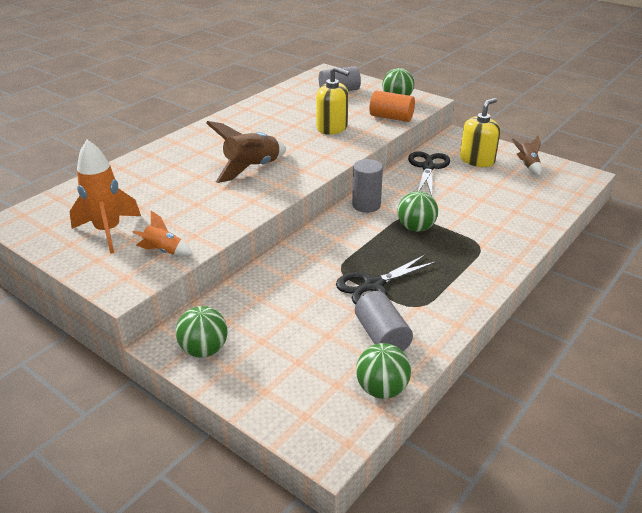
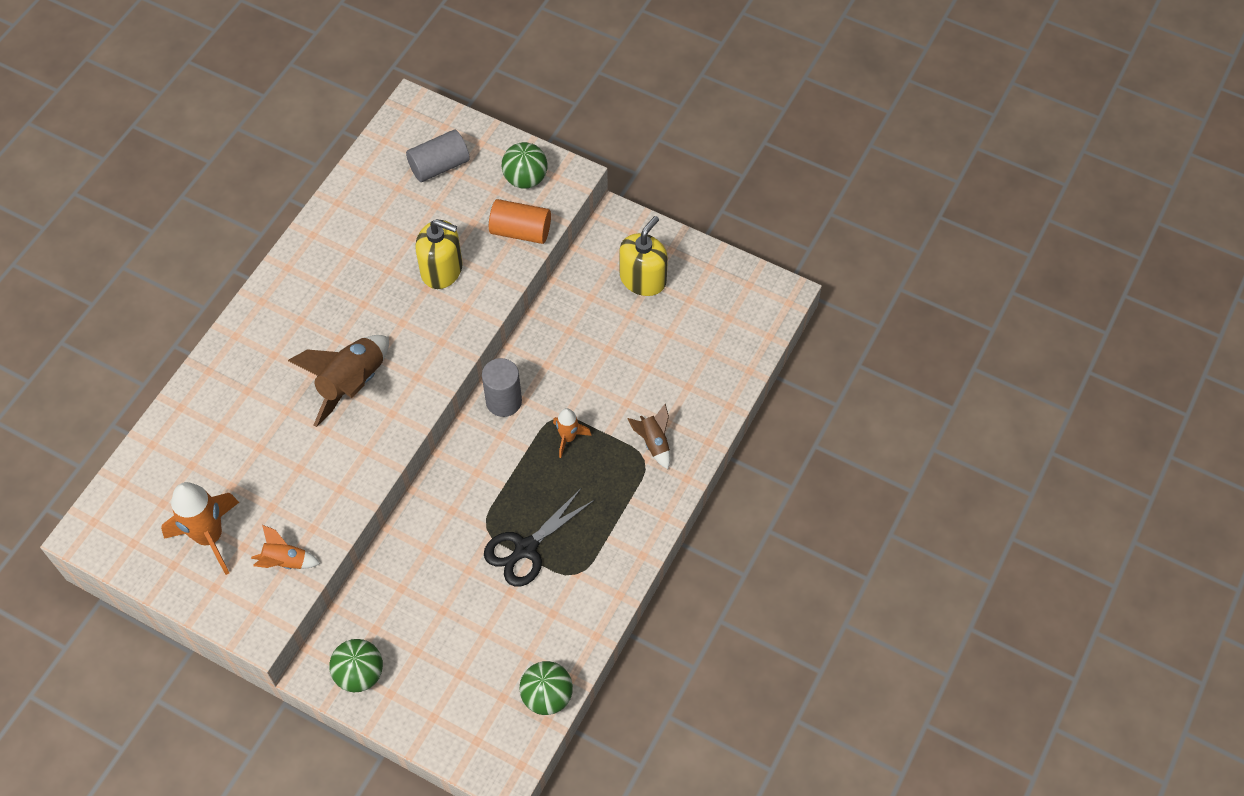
camera: 10 degrees left, 25 degrees up
(381, 336) = (541, 625): grey cylinder -> none
(416, 228) = (568, 438): green ball -> orange rocket
(428, 167) = (578, 305): black scissors -> none
(527, 165) = (708, 283): brown rocket -> brown rocket (653, 443)

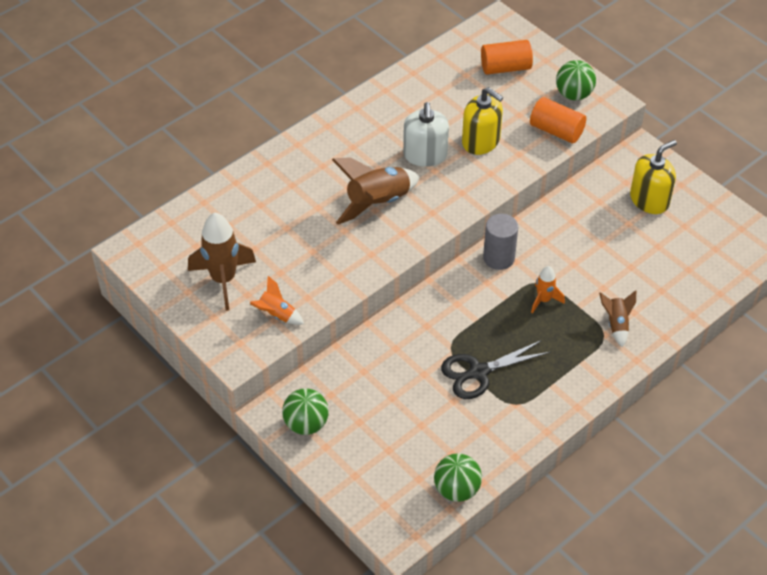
camera: 20 degrees right, 10 degrees down
(210, 537) = (223, 280): orange rocket -> brown rocket
(385, 306) = (425, 155): none -> white soap dispenser
(439, 166) = (505, 67): grey cylinder -> orange cylinder

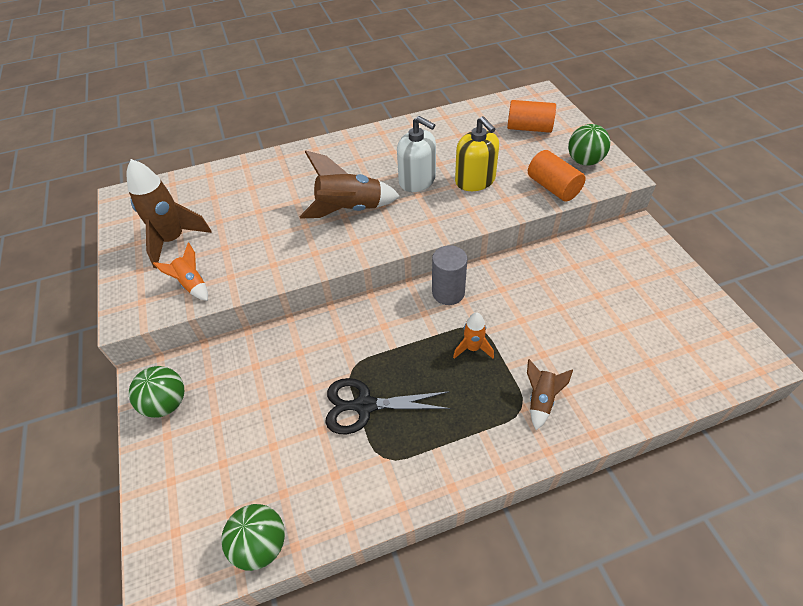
camera: 25 degrees right, 0 degrees up
(425, 155) = (417, 180): white soap dispenser -> white soap dispenser turned 75 degrees counterclockwise
(649, 200) = (629, 277): yellow soap dispenser -> none

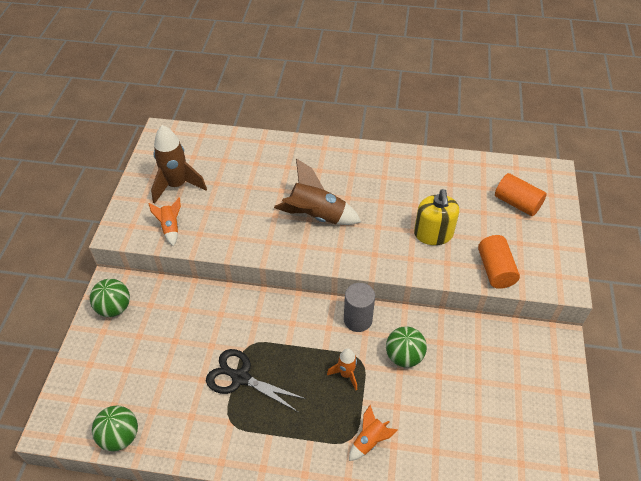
camera: 25 degrees right, 0 degrees up
(417, 180) = (386, 213): white soap dispenser -> none
(541, 400) = (369, 441): brown rocket -> orange rocket
(584, 161) = (542, 257): green ball -> green ball (404, 356)

